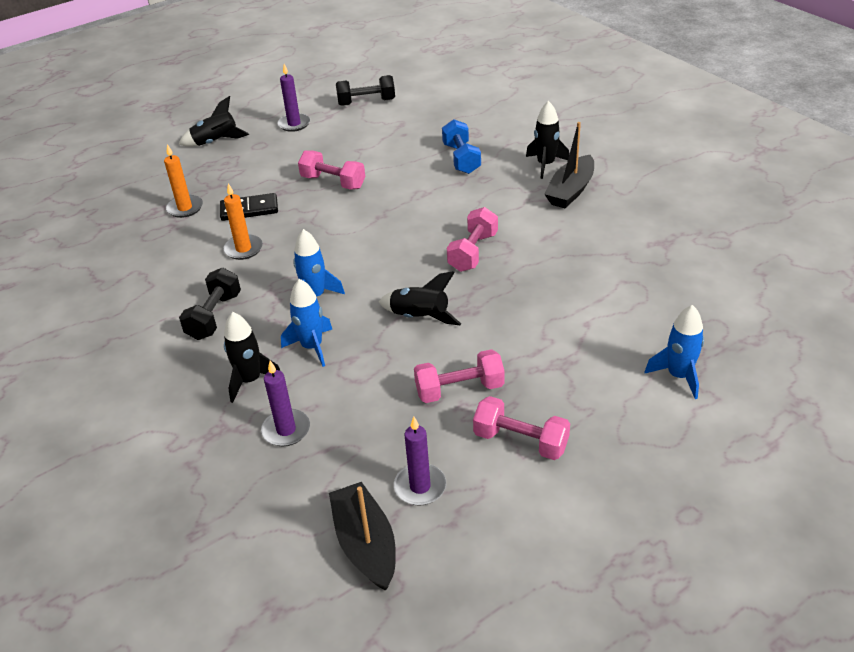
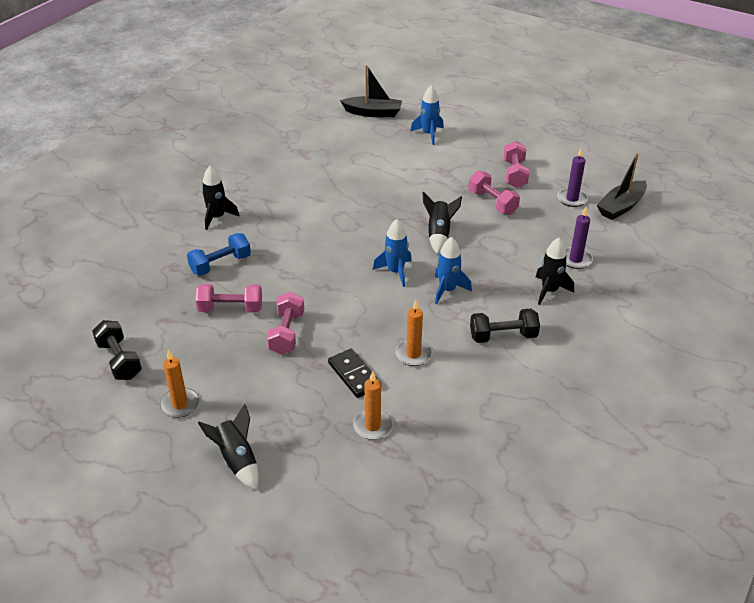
camera: 115 degrees left, 0 degrees up
(294, 124) = (180, 404): purple candle -> orange candle
(312, 347) = (499, 273): blue rocket -> blue rocket (395, 272)
(473, 252) = (353, 228): pink dumbbell -> pink dumbbell (230, 309)
(570, 190) = (252, 199): black boat -> black boat (373, 113)

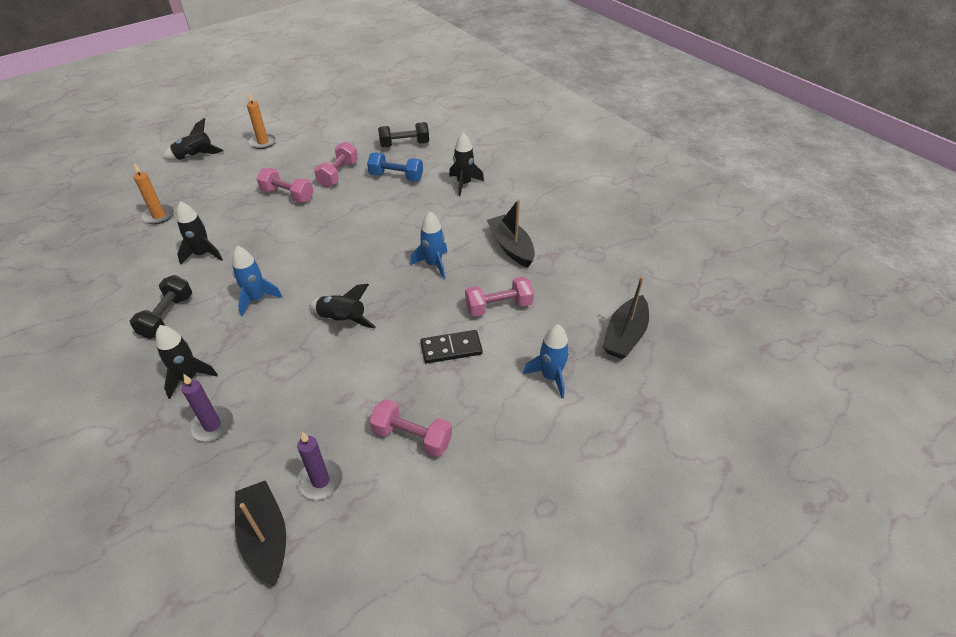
camera: 110 degrees right, 5 degrees up
(119, 360) = (325, 125): black dumbbell -> black dumbbell (404, 144)
(220, 264) = (396, 177): blue dumbbell -> blue dumbbell turned 60 degrees counterclockwise
(303, 173) = (511, 247): none -> black boat
(354, 375) = (213, 218): black domino -> black domino (451, 349)
(395, 272) = (309, 272): blue rocket -> blue rocket (433, 264)
(413, 354) = (202, 254): orange candle -> black rocket
(492, 202) = (367, 388): pink dumbbell -> pink dumbbell (498, 306)

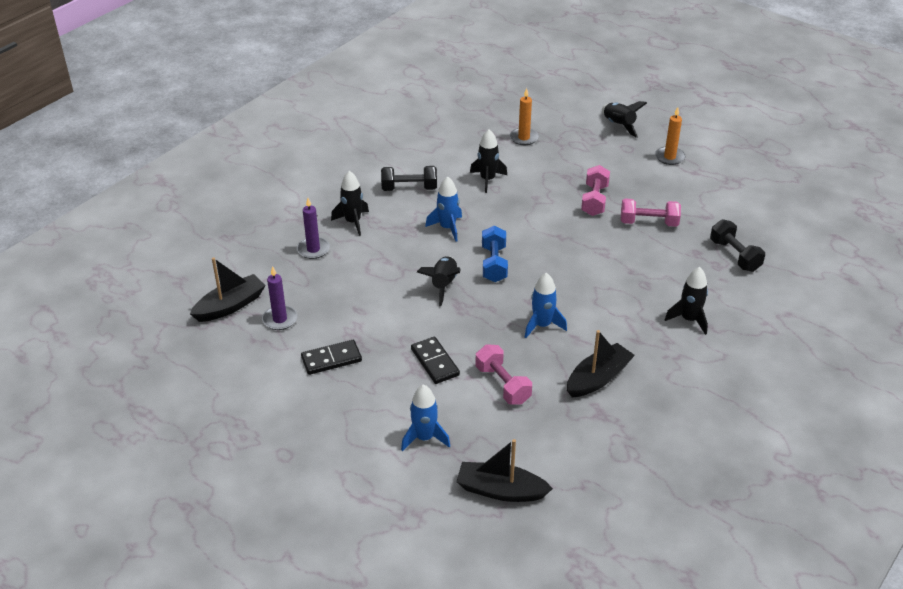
camera: 75 degrees right, 5 degrees down
(396, 177) = (669, 264): blue dumbbell -> blue dumbbell (494, 264)
(412, 437) = (331, 359): pink dumbbell -> black domino

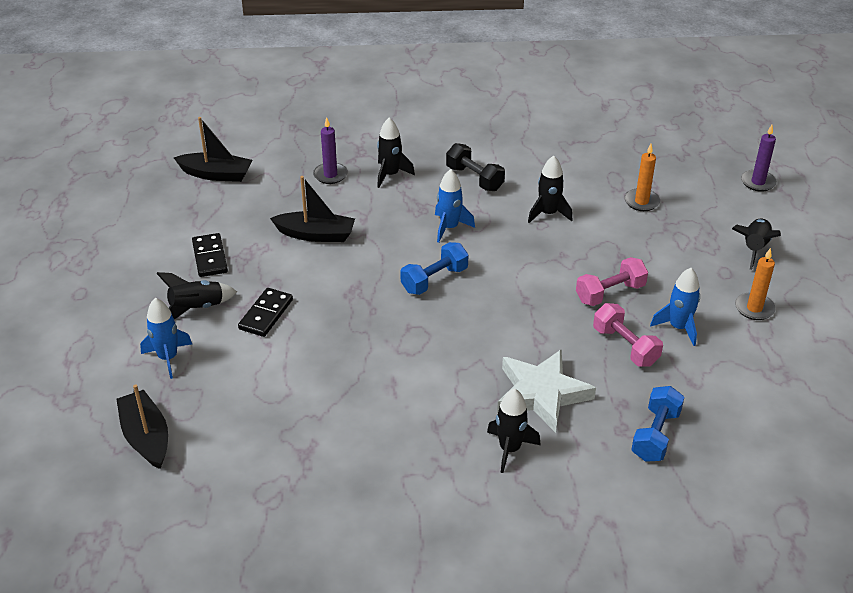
camera: 50 degrees right, 0 degrees up
(280, 319) = (228, 206): purple candle -> purple candle (758, 182)
(331, 359) = (209, 257): black domino -> black domino turned 45 degrees clockwise
(443, 285) = (370, 266): black rocket -> black rocket (197, 308)
(502, 385) = (279, 369): pink dumbbell -> none
(542, 325) = (385, 353): blue rocket -> blue rocket (678, 327)
(598, 378) = (352, 426): black boat -> black boat (316, 234)
(654, 279) = (541, 394): none -> white star
(734, 255) = (655, 435): black dumbbell -> blue dumbbell

